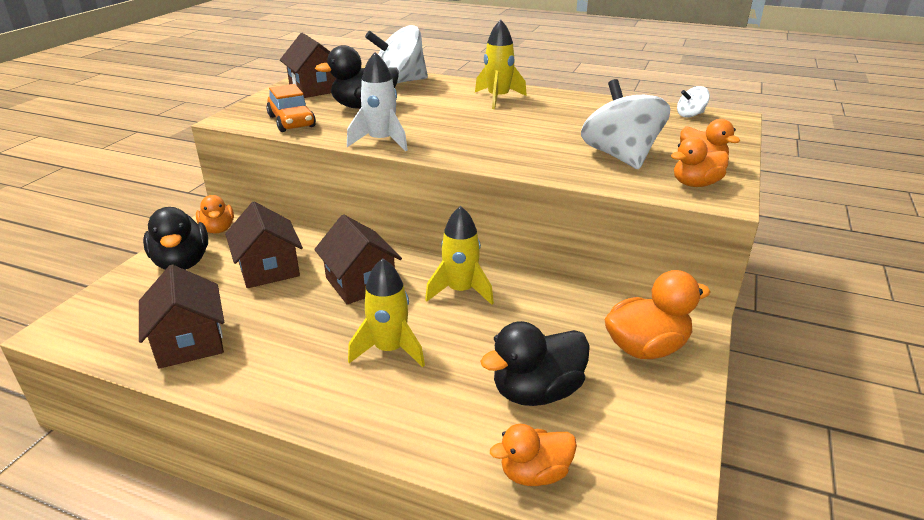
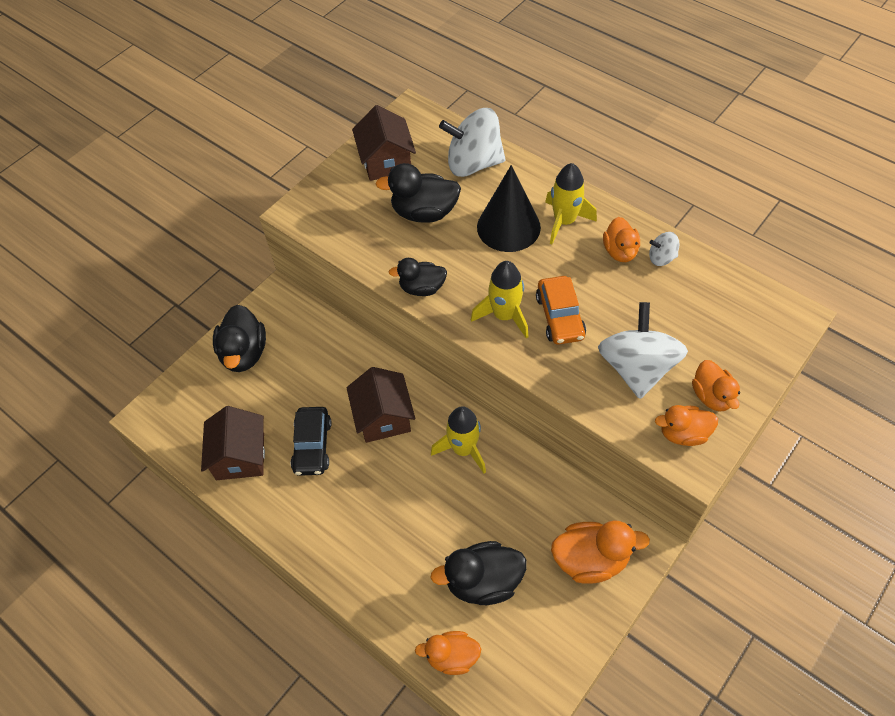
camera: 20 degrees right, 25 degrees up
(218, 229) = (278, 310): orange duck -> orange duck (620, 251)
(268, 269) = (312, 379): brown house -> none
(282, 318) = (312, 446): none -> black car
(291, 121) = (349, 230): orange car -> orange car (560, 317)
(381, 141) = (422, 288): white rocket -> black duck
(389, 350) = (386, 505): yellow rocket -> yellow rocket (504, 315)
(449, 105) = (508, 227): none -> black cone
(690, 115) = (753, 301): white spinning top -> white spinning top (661, 258)

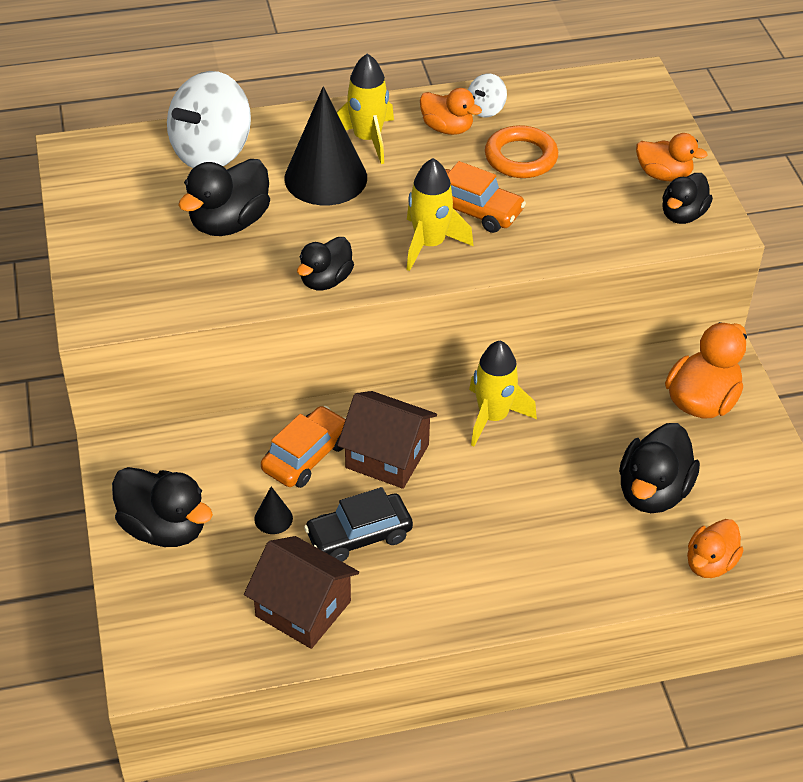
camera: 55 degrees left, 10 degrees down
(291, 396) = (273, 518): none -> black cone
(312, 446) = (359, 536): black car -> black car turned 120 degrees clockwise
(348, 379) = (306, 456): none -> orange car
(386, 161) = (120, 209): brown house -> none
(636, 306) = (521, 157): none -> orange ring
(636, 368) = (586, 199): white spinning top -> none
(683, 434) = (683, 215): orange duck -> black duck

